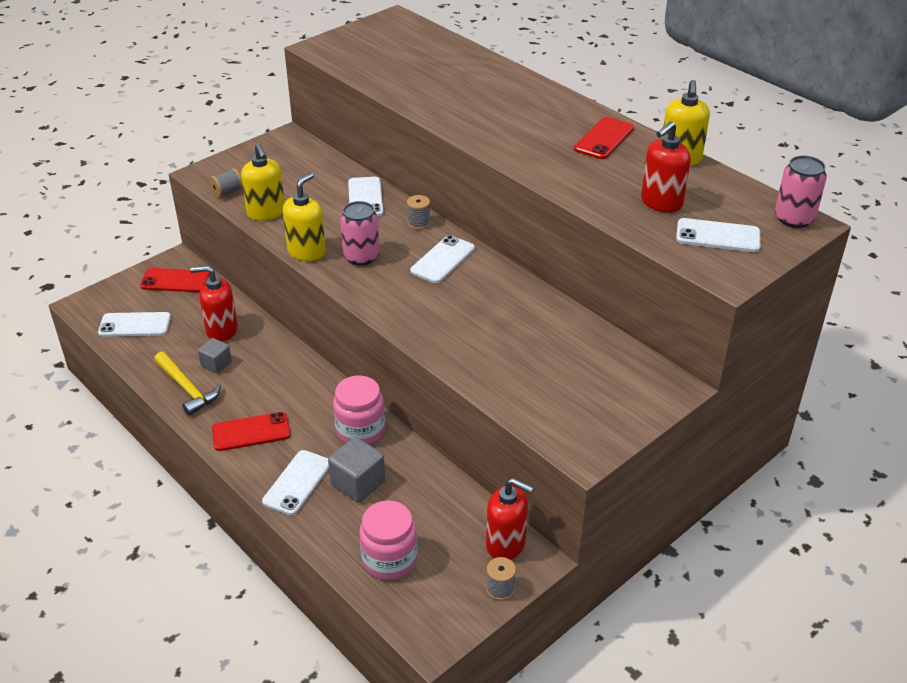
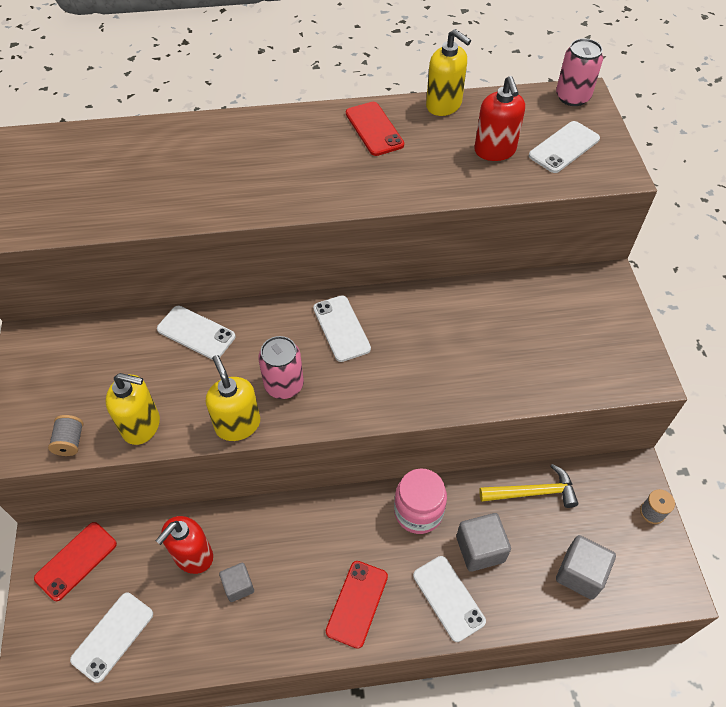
camera: 55 degrees left, 15 degrees up
(187, 388) = (253, 632): yellow hammer -> yellow hammer (532, 492)
(389, 559) = (580, 574): pink jar -> grey cube
(418, 223) = (273, 315): grey spool -> none
(506, 544) = (610, 481): red soap dispenser -> none

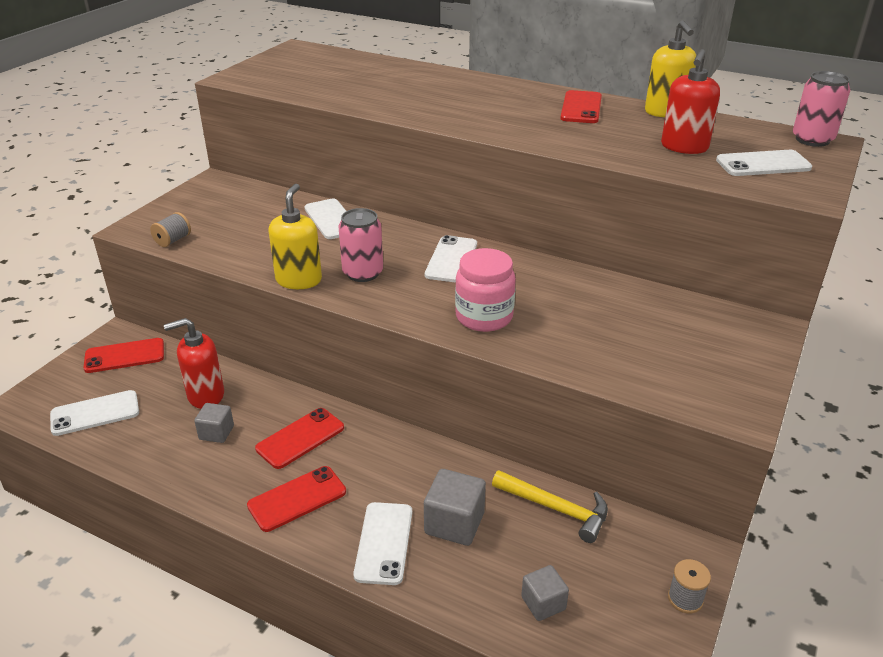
camera: 35 degrees right, 20 degrees down
(141, 425) = (230, 252): yellow soap dispenser -> none
(309, 547) = (300, 438): none -> red phone
(418, 511) = (423, 464): pink jar -> pink jar (484, 317)
(580, 574) = (543, 603): grey cube -> grey cube, size x0.63

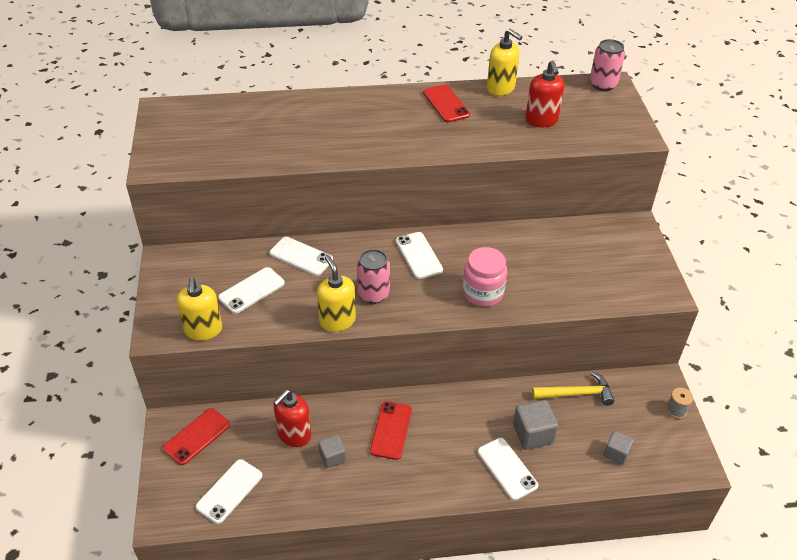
camera: 35 degrees left, 10 degrees up
(173, 240) = (203, 330): grey spool -> yellow soap dispenser
(297, 498) = (431, 471): red phone -> none
(763, 164) = (596, 119): white phone -> white phone (252, 290)

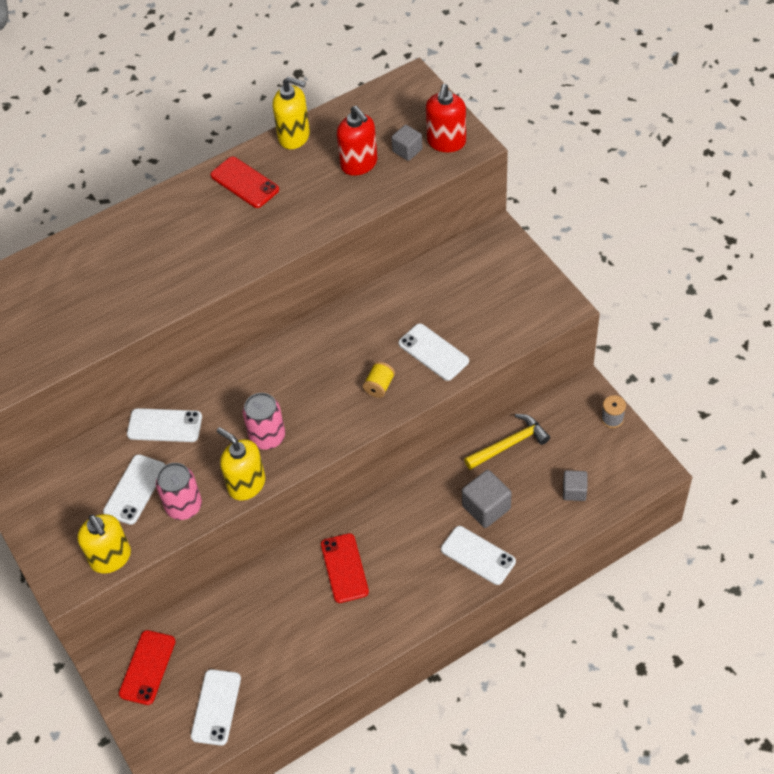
camera: 20 degrees left, 10 degrees up
(294, 434) = (248, 618): red soap dispenser -> red soap dispenser (446, 142)
(332, 457) = (300, 623): grey cube -> grey cube (407, 150)
(418, 255) = (290, 370): white phone -> white phone (433, 352)
(482, 293) = (379, 386): pink jar -> yellow spool
(603, 84) = (402, 87): pink can -> pink can (184, 506)

